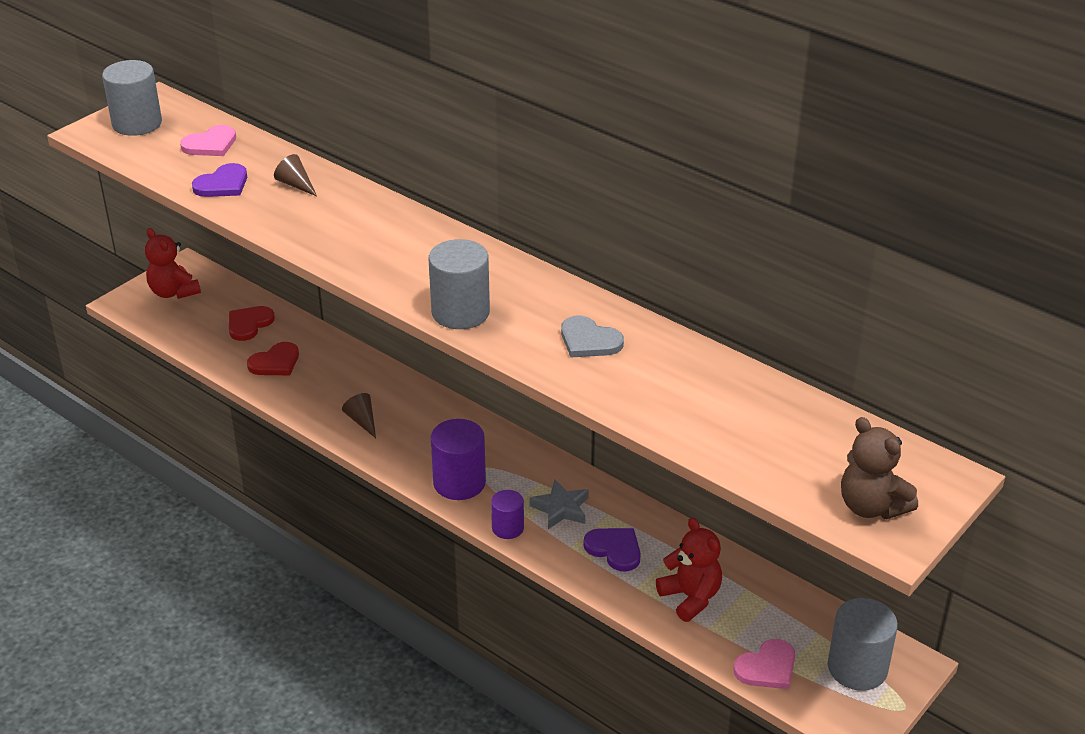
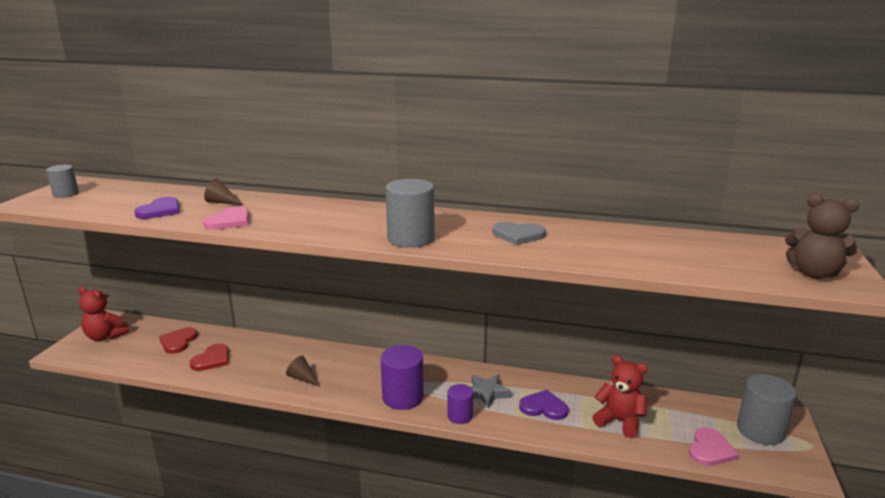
camera: 25 degrees left, 15 degrees down
(137, 123) = (66, 194): grey cylinder -> grey cylinder, size x0.59
(210, 144) = (136, 195): pink heart -> pink heart (229, 221)

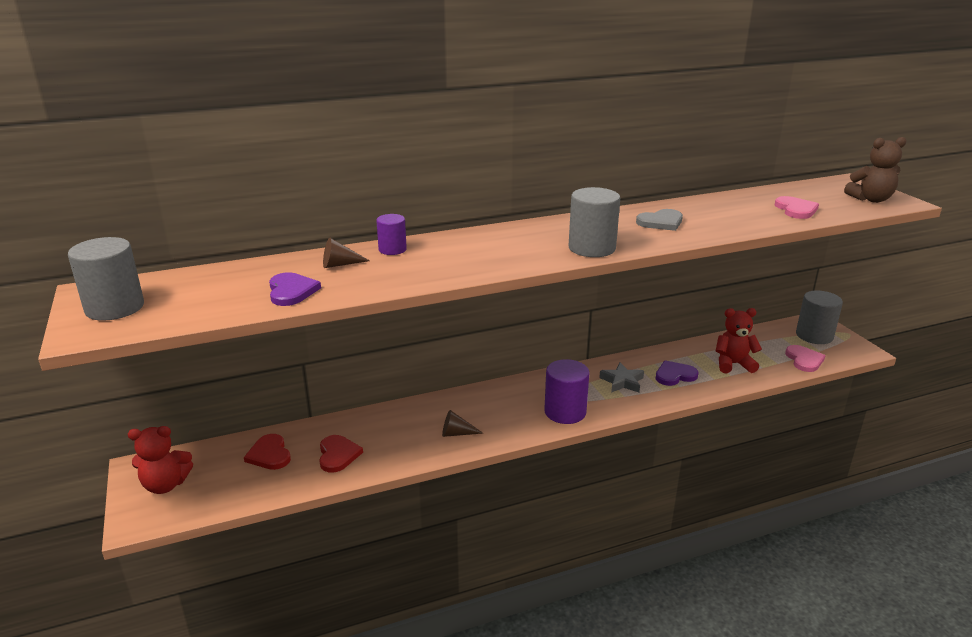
camera: 35 degrees left, 5 degrees up
(66, 194) = (115, 308): grey cylinder -> grey cylinder, size x1.69
(229, 221) = (395, 280): pink heart -> pink heart (796, 210)
(460, 416) = (627, 407): purple cylinder -> purple cylinder (392, 249)

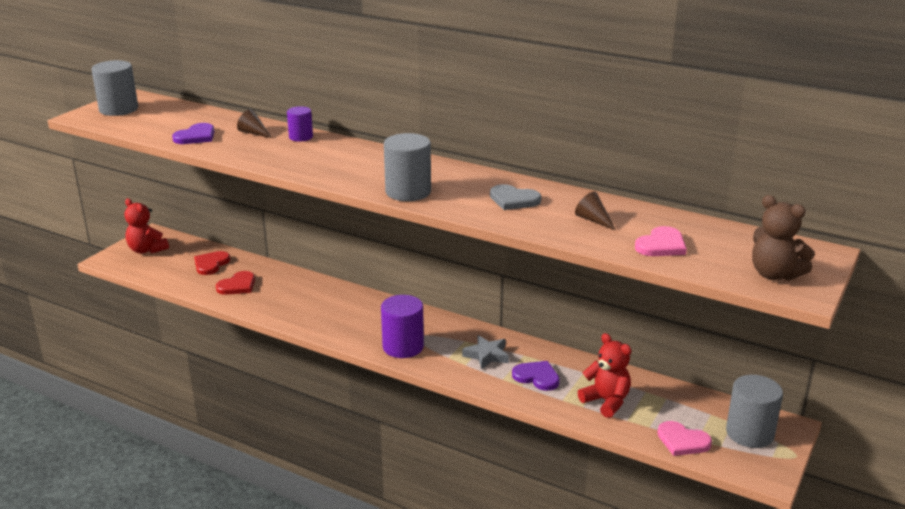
camera: 50 degrees right, 0 degrees up
(457, 433) = (315, 315): brown cone -> brown cone (593, 220)
(804, 360) = (682, 441): pink heart -> pink heart turned 75 degrees clockwise

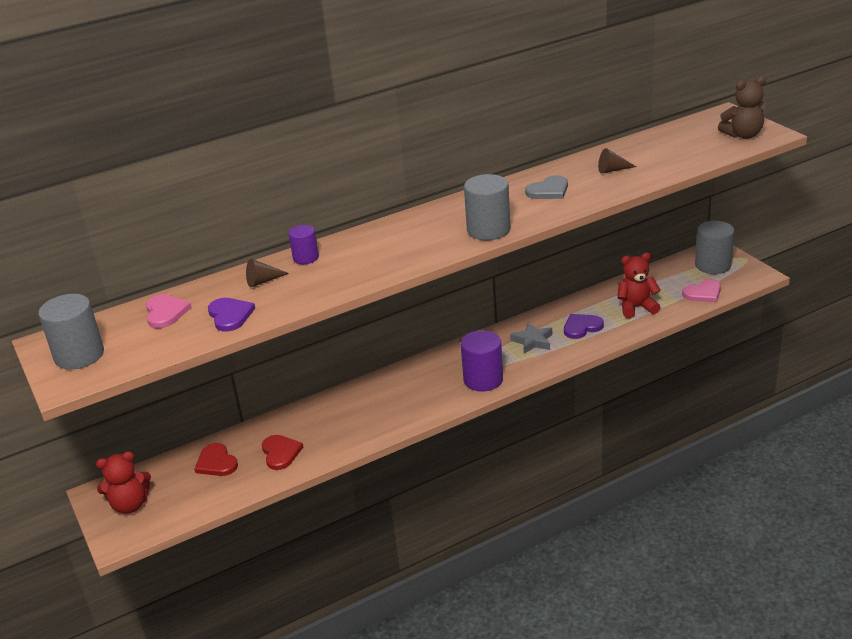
camera: 55 degrees left, 5 degrees up
(661, 245) = (673, 157): pink heart -> pink heart (165, 312)

